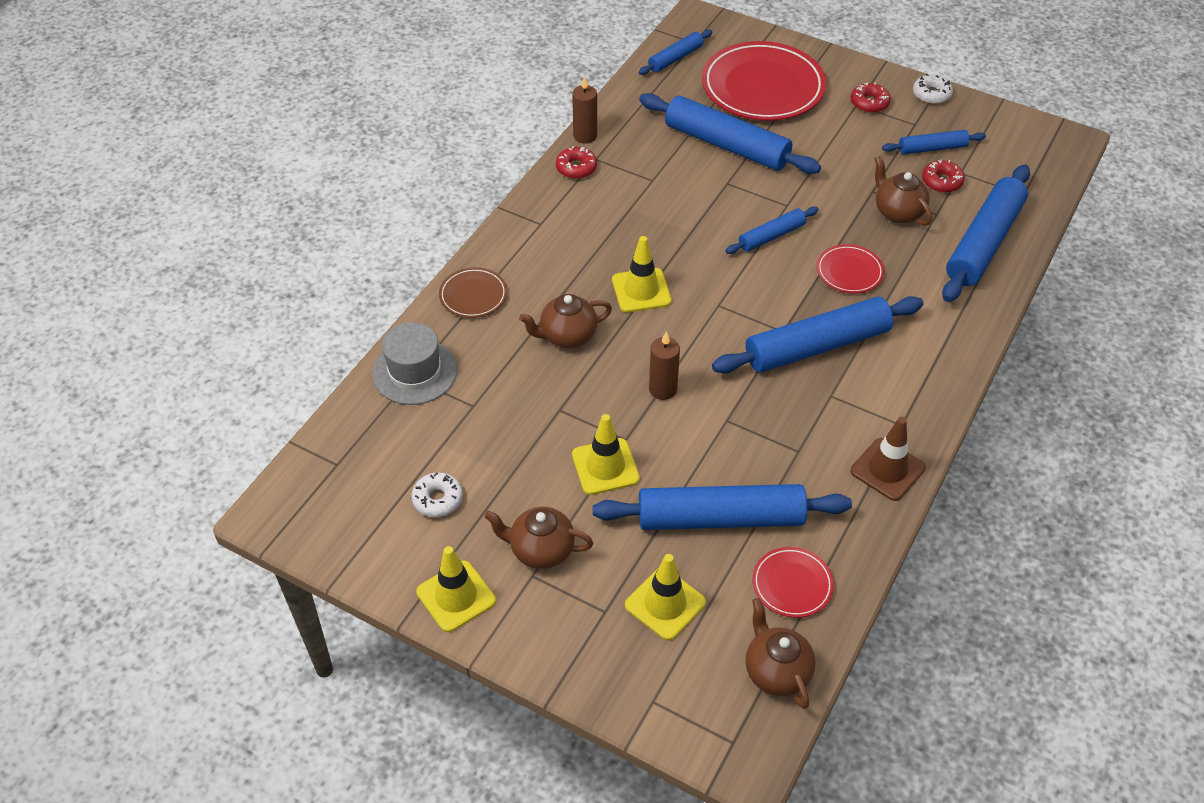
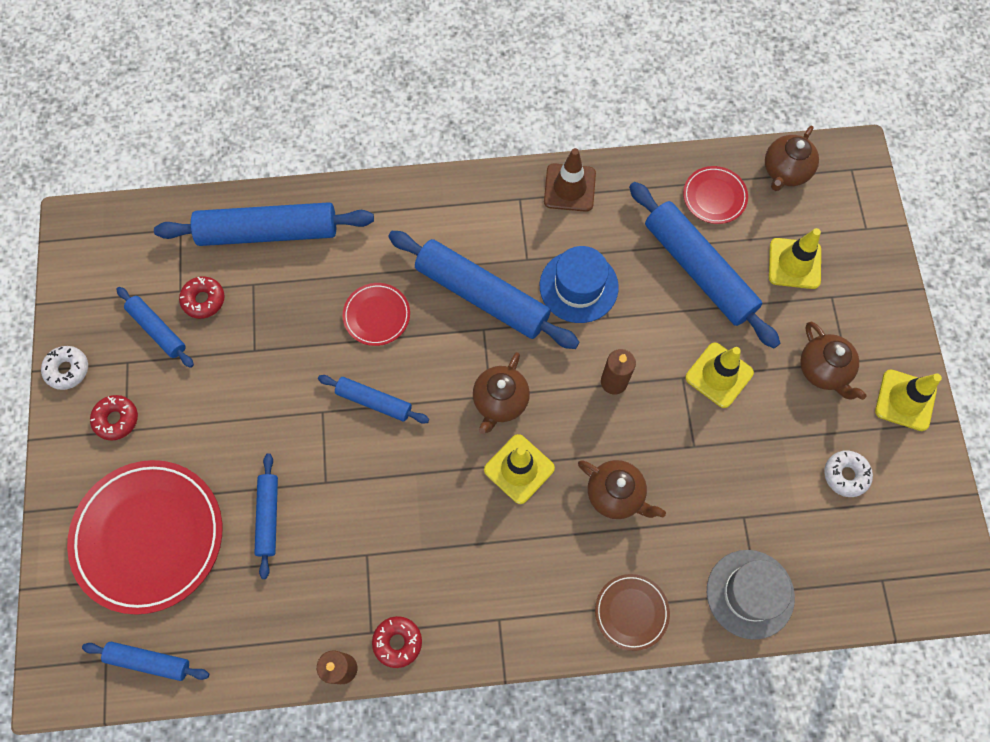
camera: 125 degrees left, 20 degrees up
(726, 145) = (268, 516): blue rolling pin -> blue rolling pin, size x0.53
(774, 417) = (578, 286): none -> blue hat
(897, 212) = (271, 315): brown teapot -> brown teapot (500, 402)

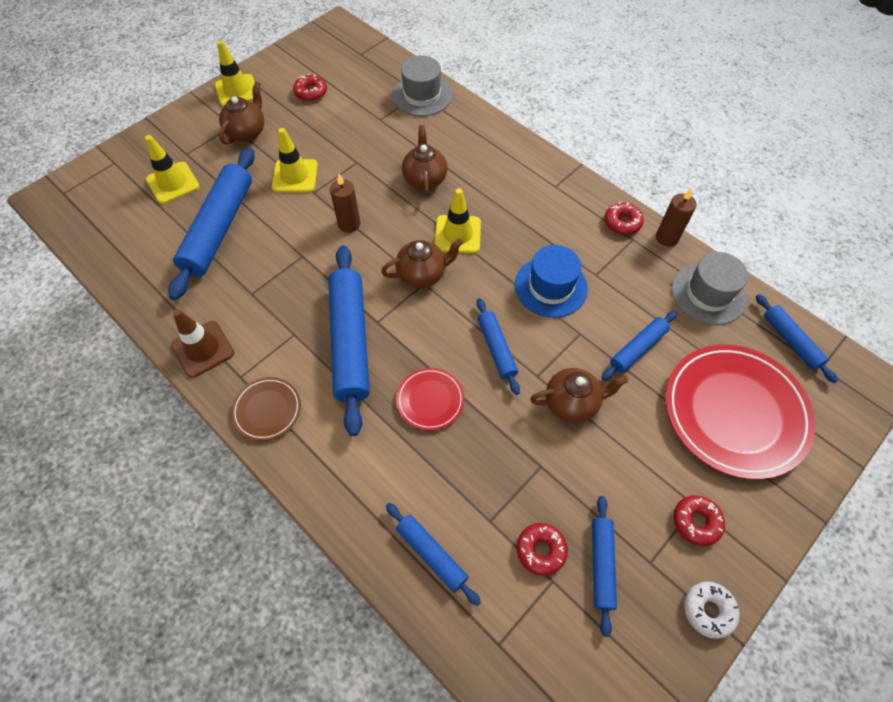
camera: 130 degrees left, 10 degrees down
(255, 639) = (708, 294): none -> grey hat
(268, 231) = (431, 554): blue rolling pin -> blue rolling pin, size x0.53
(578, 286) = (290, 287): blue hat -> blue hat (551, 287)
(631, 612) = (485, 134): brown plate -> brown plate (267, 410)
(714, 197) = (144, 254): red plate -> none
(785, 172) = (90, 227): brown teapot -> brown teapot (572, 403)
(845, 475) = (311, 92): white donut -> red donut

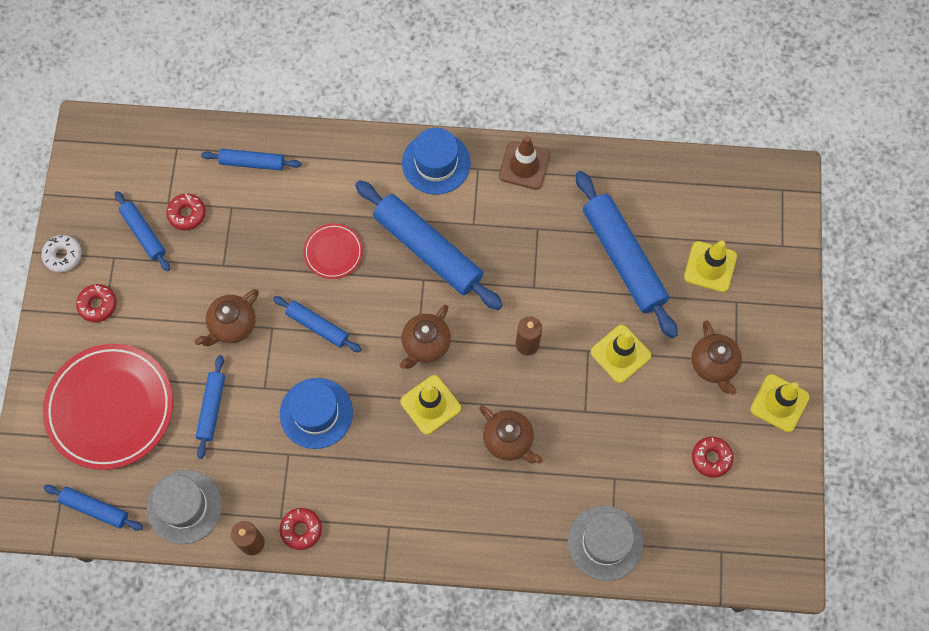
camera: 140 degrees right, 10 degrees up
(267, 410) = (436, 163): brown plate -> blue hat

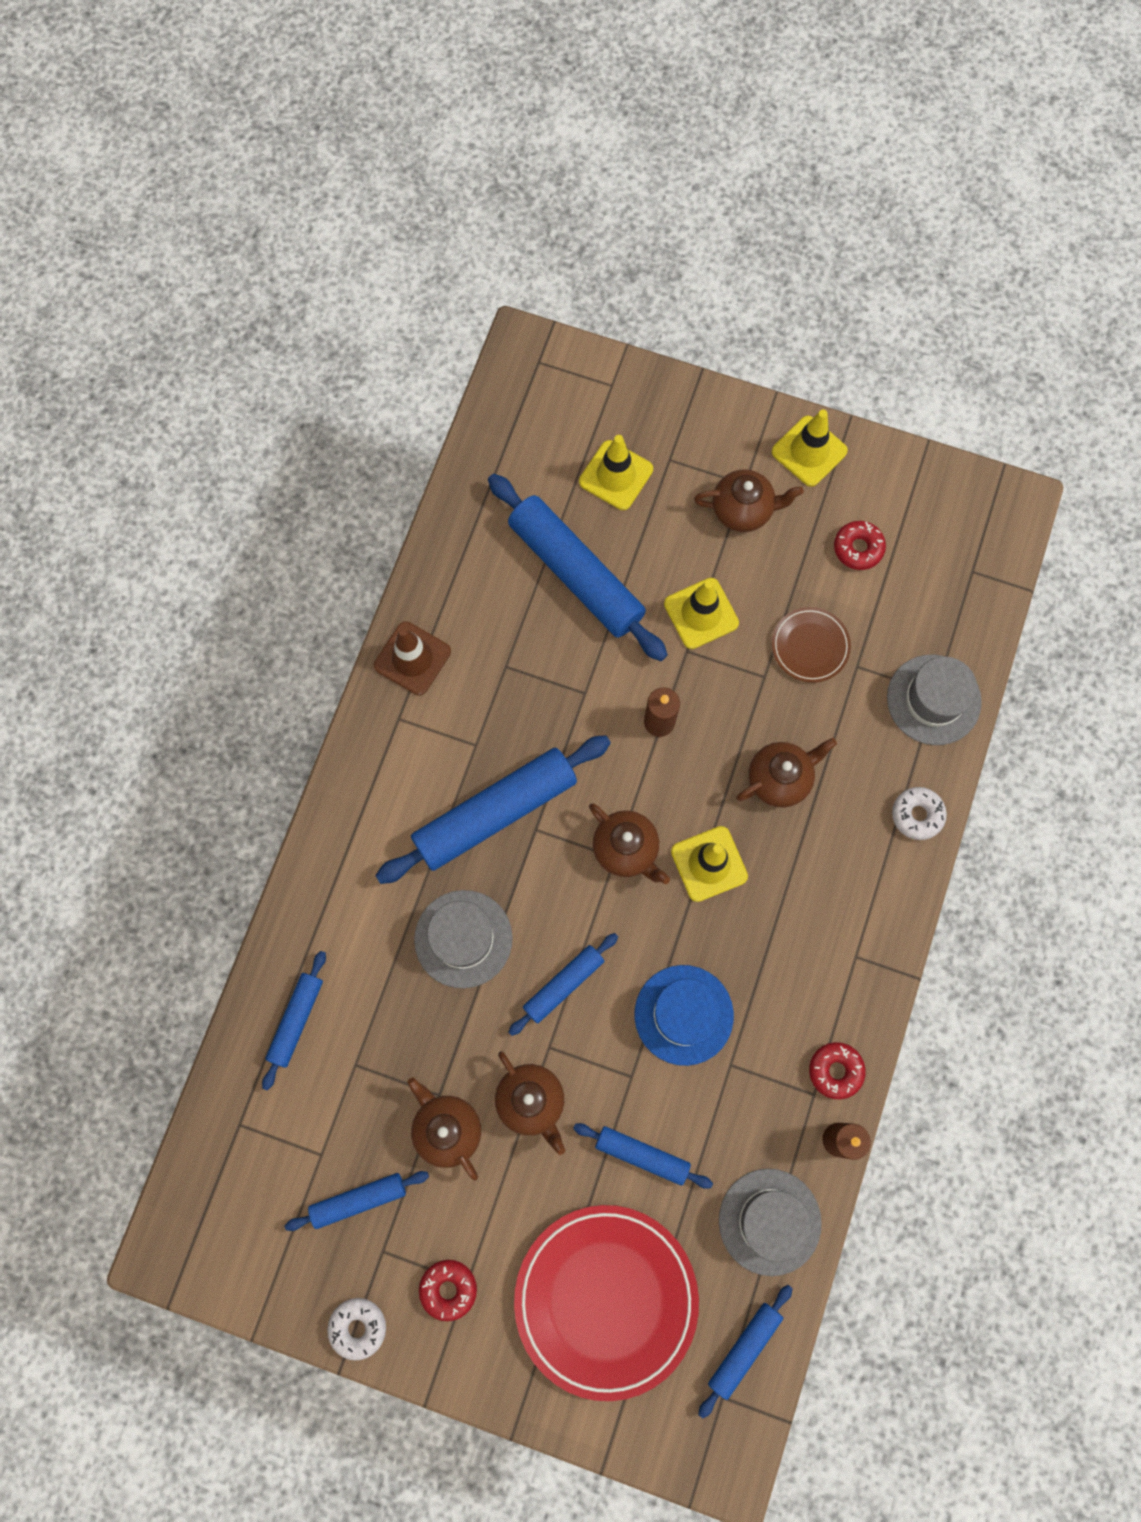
camera: 75 degrees left, 5 degrees up
(187, 214) = (347, 1130): red donut -> none
(202, 276) = (447, 1129): none -> brown teapot
(333, 252) = (463, 939): red plate -> grey hat
(436, 163) = (374, 770): blue hat -> none
(509, 549) = (917, 815): none -> white donut
(619, 439) = (810, 646): none -> brown plate
(623, 258) = (576, 573): blue rolling pin -> blue rolling pin turned 60 degrees clockwise

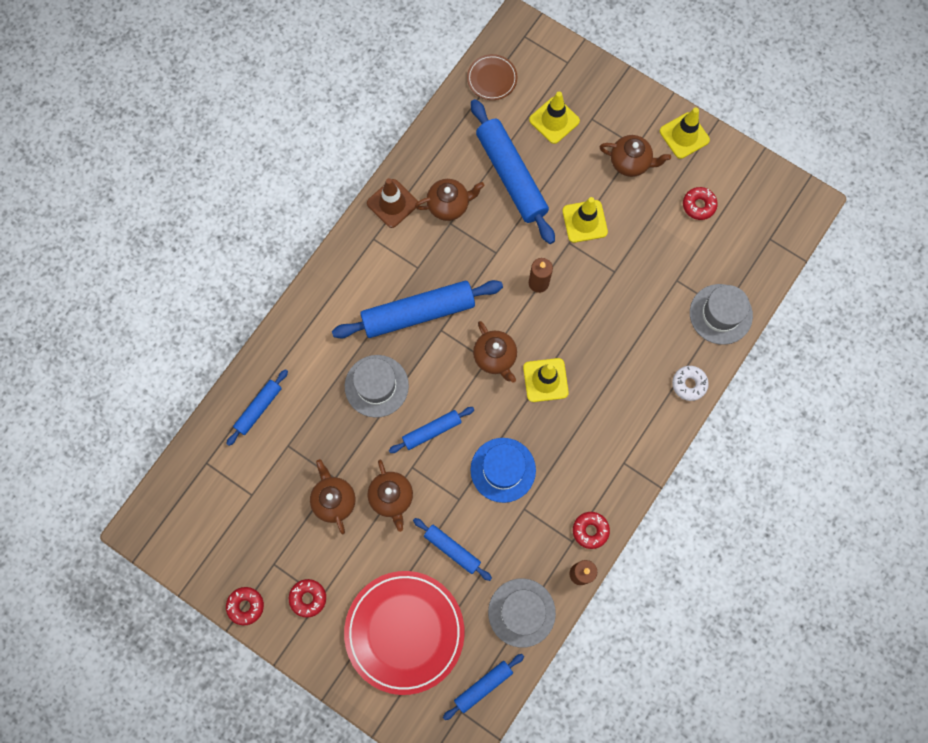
camera: 15 degrees right, 0 degrees up
(358, 1200) = (267, 529): blue rolling pin -> none
(358, 1327) = (246, 606): white donut -> red donut
(780, 779) = (606, 338): brown teapot -> brown teapot (449, 205)
(810, 646) = (649, 260): brown plate -> brown plate (492, 79)

